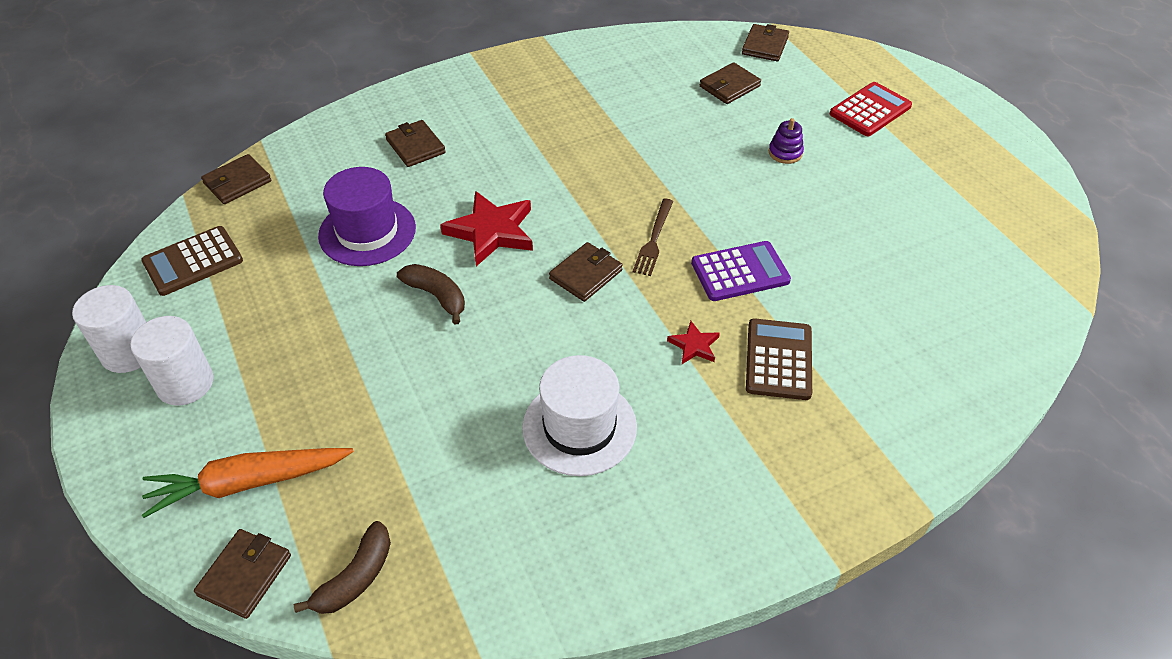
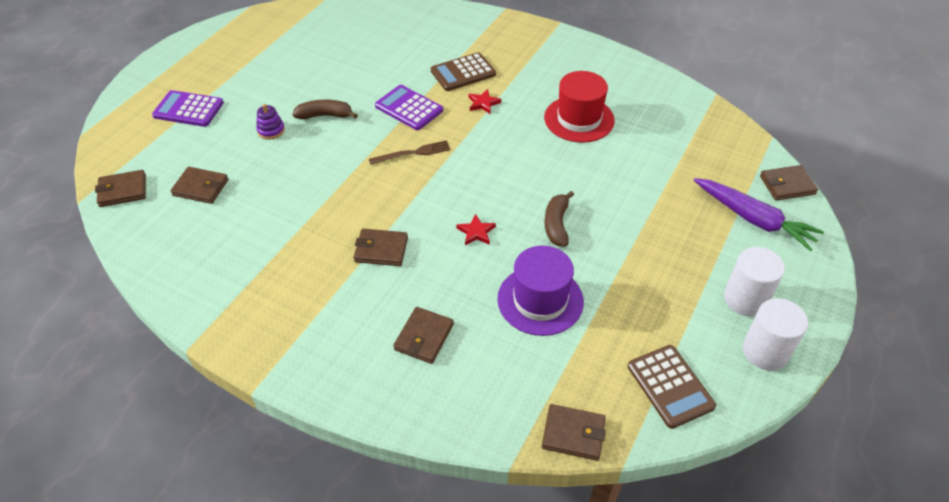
camera: 125 degrees left, 0 degrees up
(193, 261) = (670, 386): brown calculator -> brown calculator turned 45 degrees clockwise
(248, 483) = (753, 219): orange carrot -> purple carrot
(355, 577) = (738, 148): brown banana -> brown banana (325, 115)
(491, 231) = (476, 232): red star -> red star, size x0.50
(579, 427) = (579, 119): white hat -> red hat
(585, 274) = (471, 168): brown wallet -> brown wallet (381, 250)
(870, 110) = (188, 109): red calculator -> purple calculator

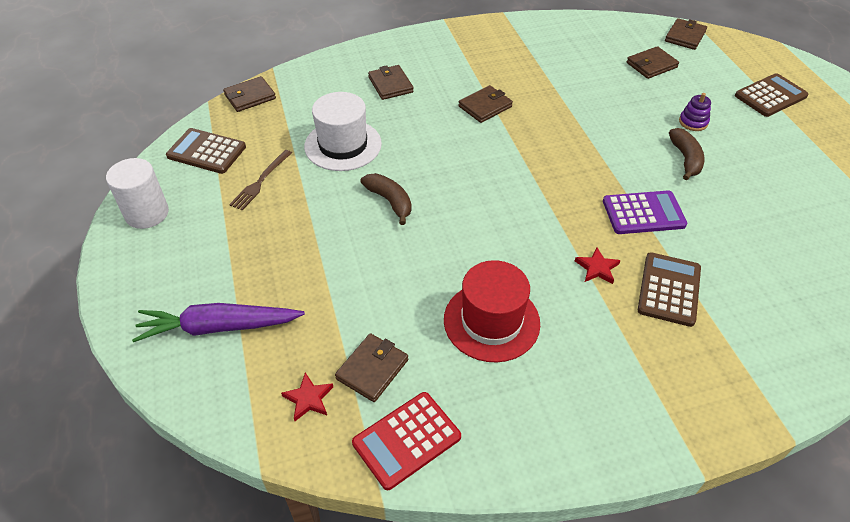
camera: 135 degrees right, 0 degrees up
(188, 109) = (770, 96): purple calculator -> brown calculator
(325, 115) = (685, 159): brown banana -> brown banana turned 45 degrees counterclockwise
(413, 153) = (573, 178): brown fork -> brown fork (260, 181)
(476, 232) = (441, 156): red star -> red star (308, 398)
(540, 300) = (343, 145): purple hat -> white hat
(683, 104) = (406, 440): none -> red calculator
(745, 299) = (184, 243): white cylinder -> none
(787, 185) = (203, 400): brown wallet -> brown wallet (372, 369)

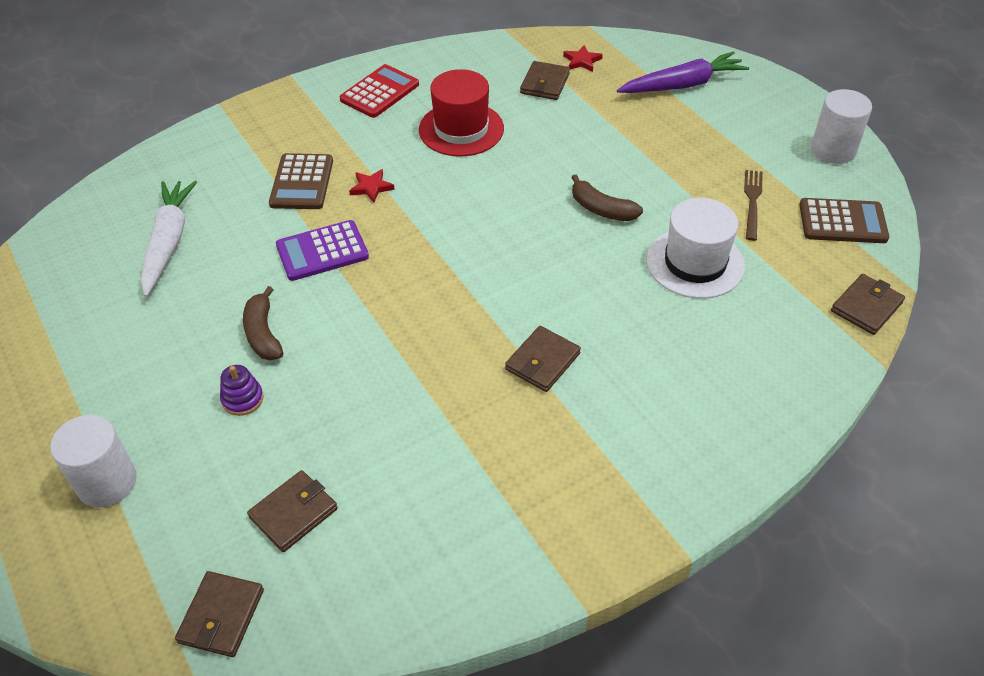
camera: 165 degrees right, 0 degrees up
(390, 85) = (693, 371): brown wallet -> none
(406, 440) = (500, 54): red calculator -> red calculator (379, 92)
(770, 96) = (107, 482): brown calculator -> white cylinder
(789, 250) = (169, 242): none -> white carrot

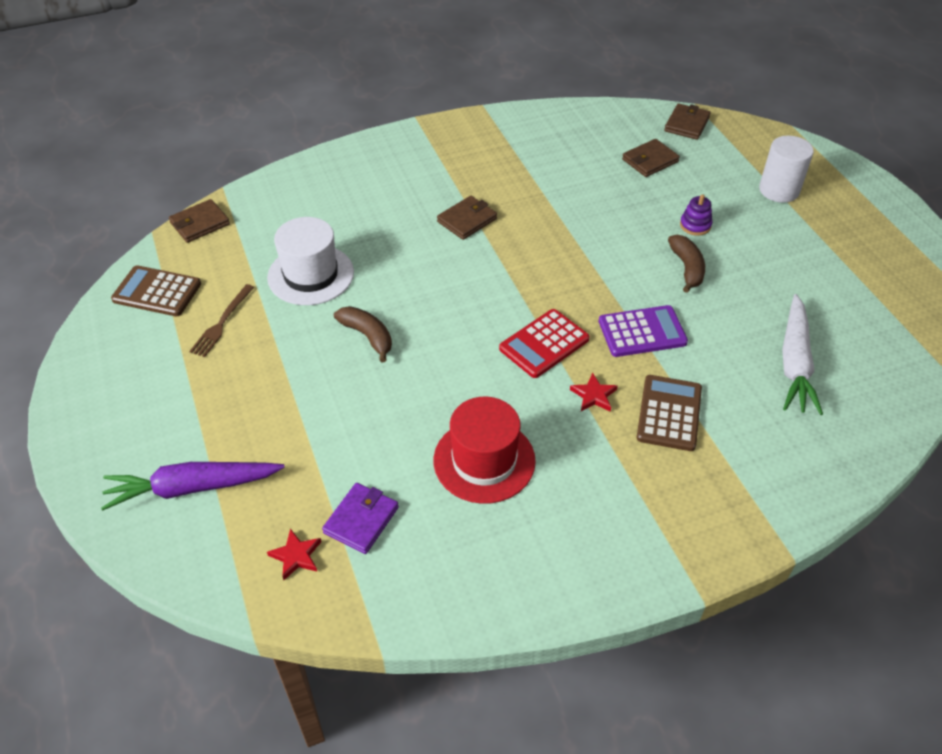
camera: 170 degrees left, 0 degrees up
(379, 92) = (578, 541): red calculator -> red calculator (544, 344)
(545, 84) = (361, 520): brown wallet -> purple wallet
(833, 150) = (97, 367): white cylinder -> none

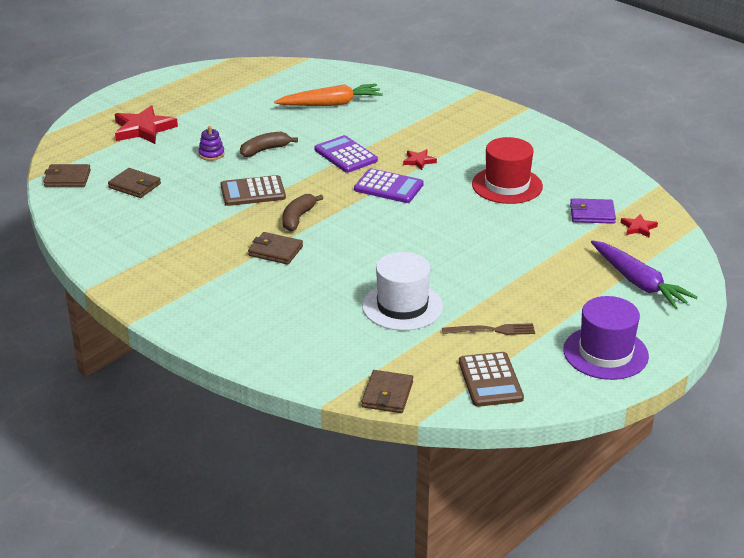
camera: 115 degrees left, 15 degrees down
(113, 392) = (605, 353): none -> purple hat
(200, 224) = (387, 394): brown wallet -> brown wallet turned 75 degrees clockwise
(367, 336) = (444, 258): brown banana -> brown banana (298, 218)
(544, 344) = (388, 187): red calculator -> purple calculator
(669, 413) = (410, 135): brown calculator -> brown calculator (253, 192)
(779, 190) = (143, 129): white cylinder -> red star
(794, 363) = (331, 104): white carrot -> orange carrot

